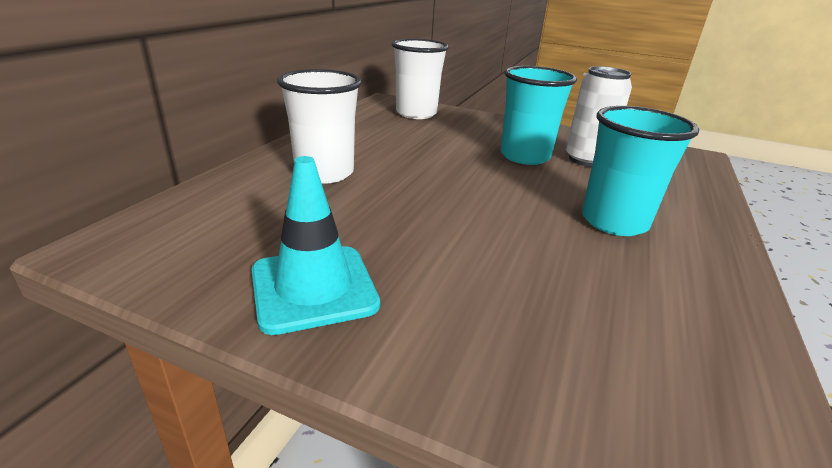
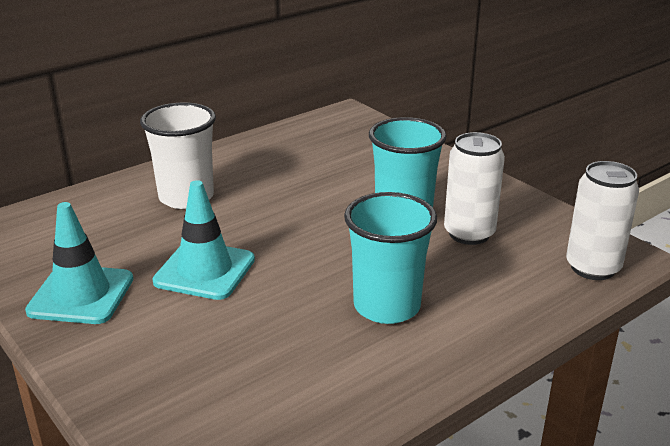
camera: 30 degrees right, 0 degrees up
(416, 113) = (356, 137): white cup -> none
(422, 230) = (204, 271): none -> turquoise traffic cone
(690, 166) = (592, 267): none -> white can

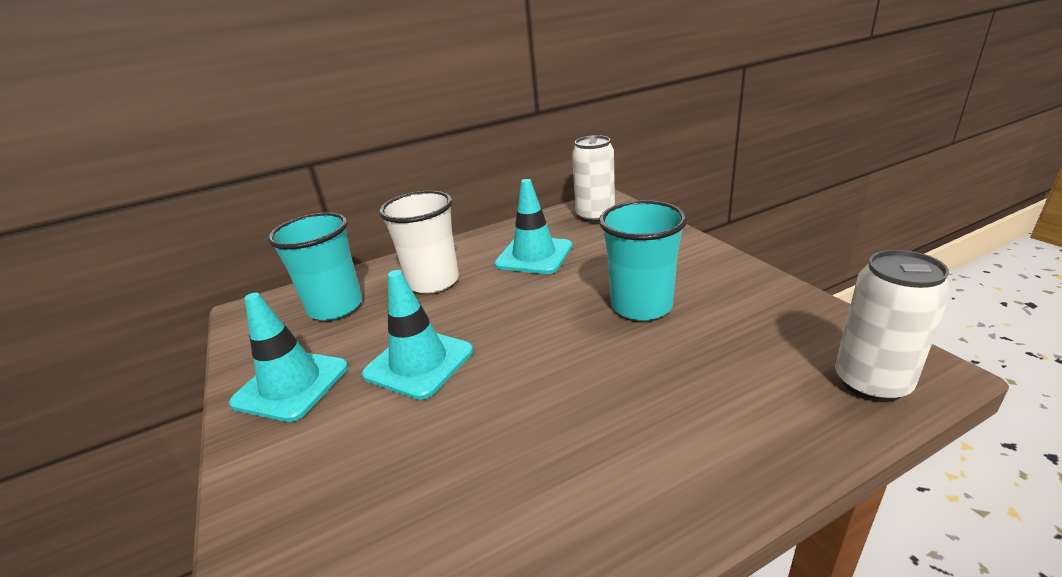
camera: 15 degrees right, 0 degrees up
(286, 170) = (534, 255): none -> turquoise traffic cone
(387, 306) = (601, 422): turquoise cup -> turquoise cup (335, 307)
(469, 233) = (713, 330): white can -> white can (595, 216)

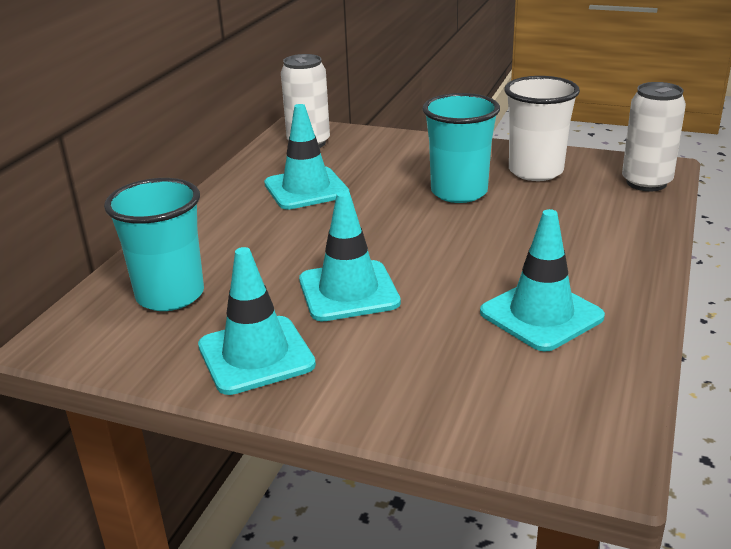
camera: 45 degrees left, 0 degrees up
(433, 282) = (241, 240): white cup -> white cup (535, 171)
(507, 488) = (541, 315): none -> turquoise traffic cone

